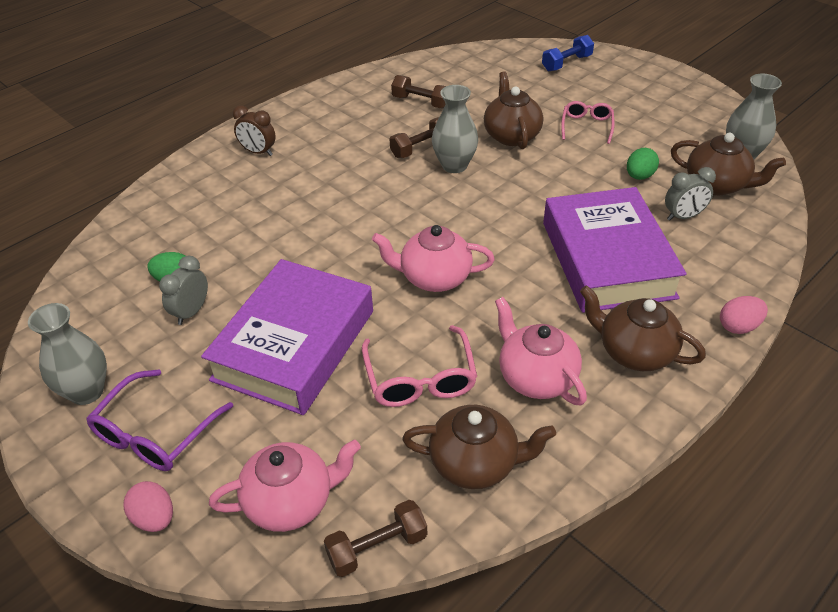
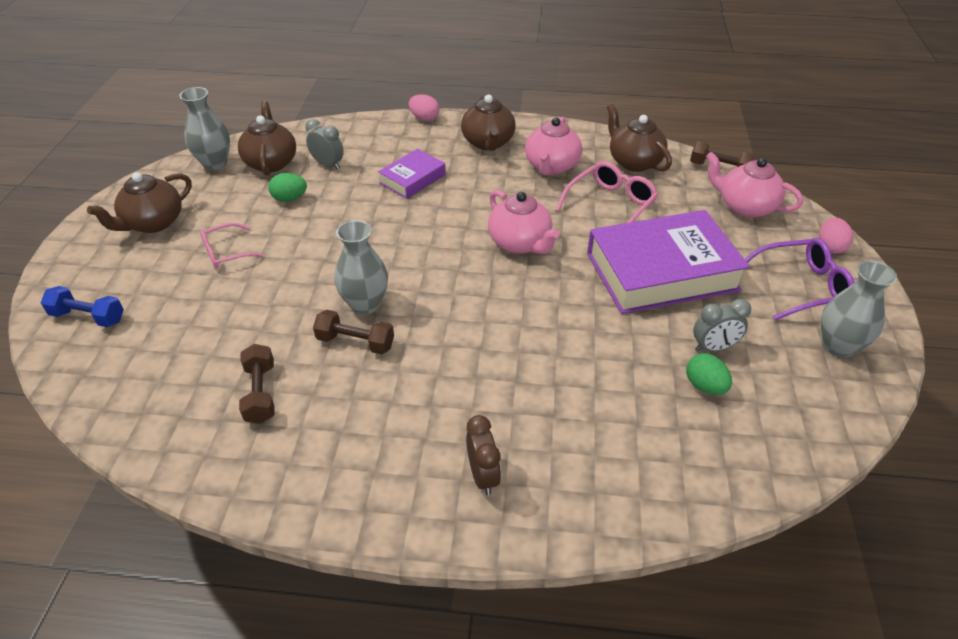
camera: 130 degrees left, 0 degrees up
(511, 135) = (280, 292): brown teapot -> brown teapot (153, 223)
(607, 259) = (412, 179): purple book -> purple book, size x0.50

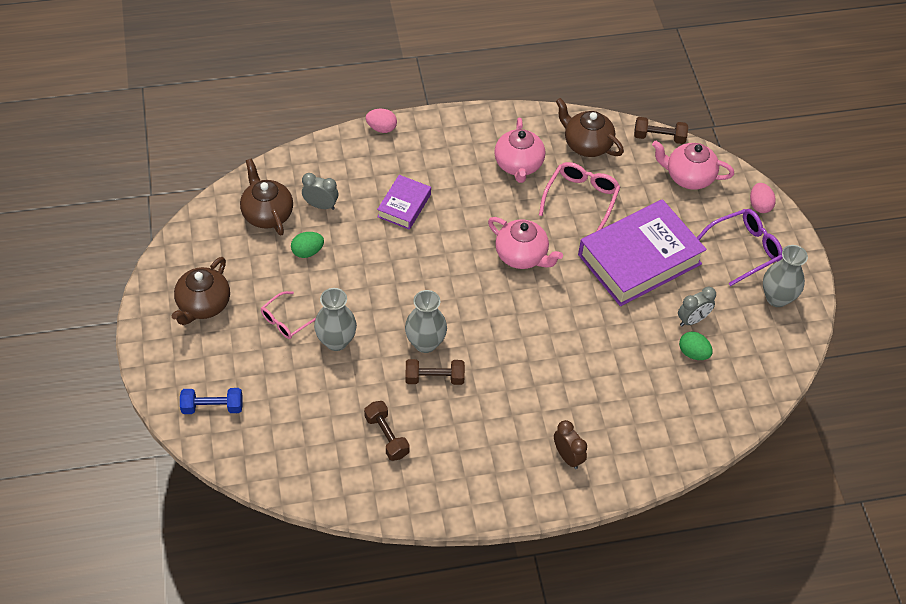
camera: 20 degrees left, 10 degrees up
(215, 163) = (215, 226): grey vase -> grey vase (336, 341)
(488, 143) = (452, 148): brown teapot -> none

